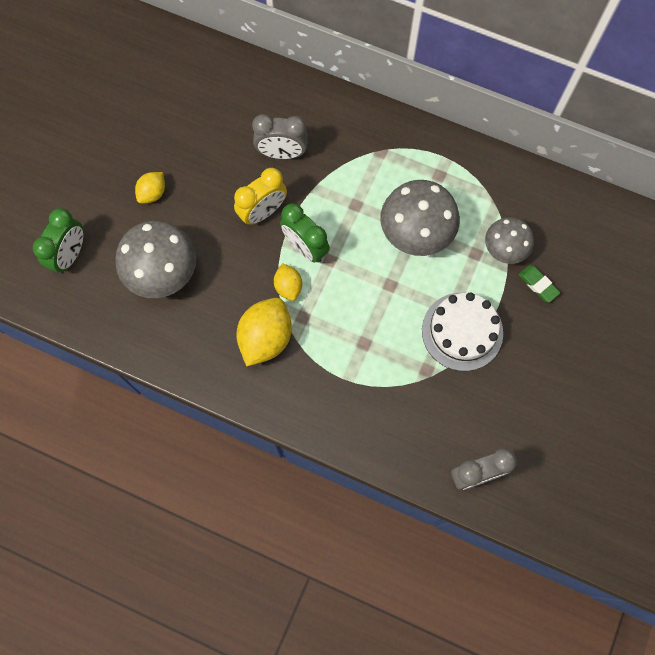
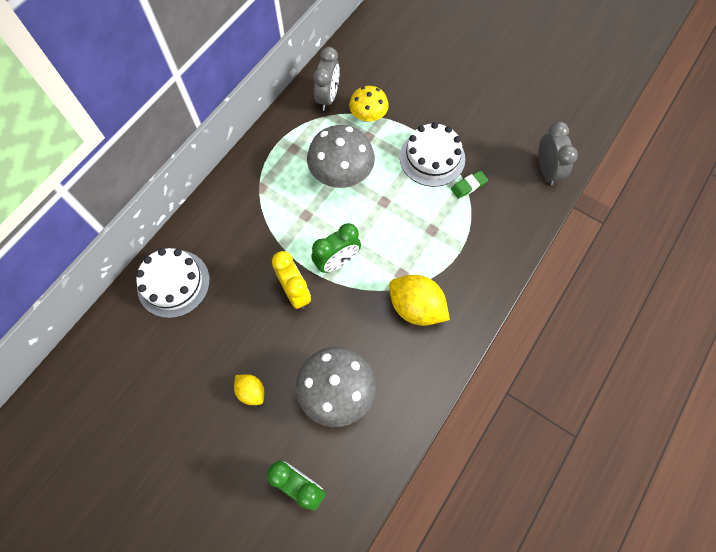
camera: 80 degrees left, 5 degrees down
(253, 96) = (173, 283): none -> white cake
(282, 153) = (240, 267): grey clock -> grey clock (328, 98)
(288, 286) = (371, 281): yellow lemon -> none
(504, 249) = (368, 116): grey mushroom -> yellow mushroom
(538, 284) = (402, 100): green eraser -> green eraser (468, 186)

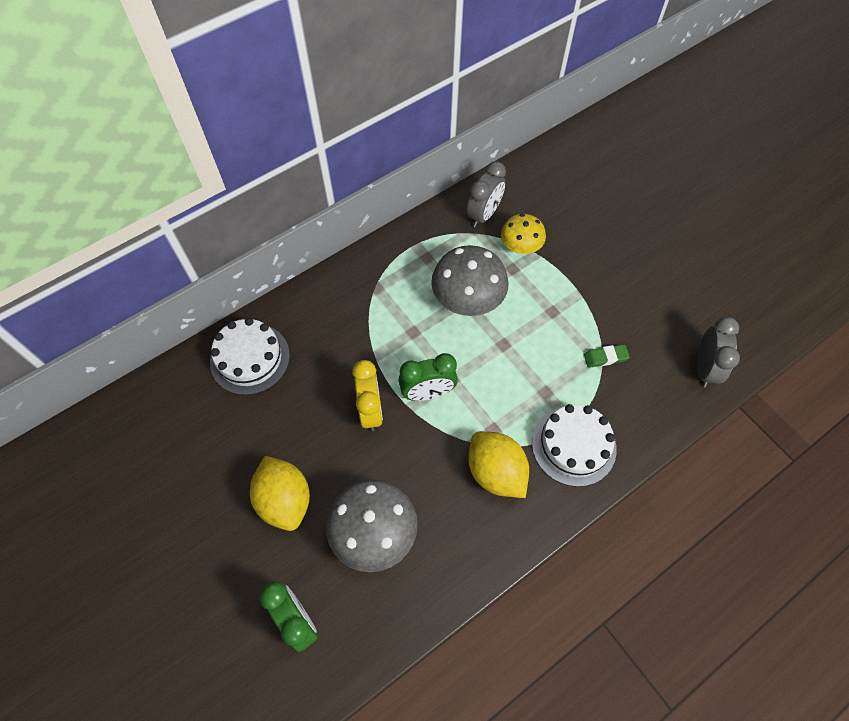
camera: 20 degrees right, 5 degrees down
(251, 391) = (285, 500): yellow lemon -> yellow lemon, size x1.81
(432, 158) = (575, 313): white cake -> white cake (573, 445)

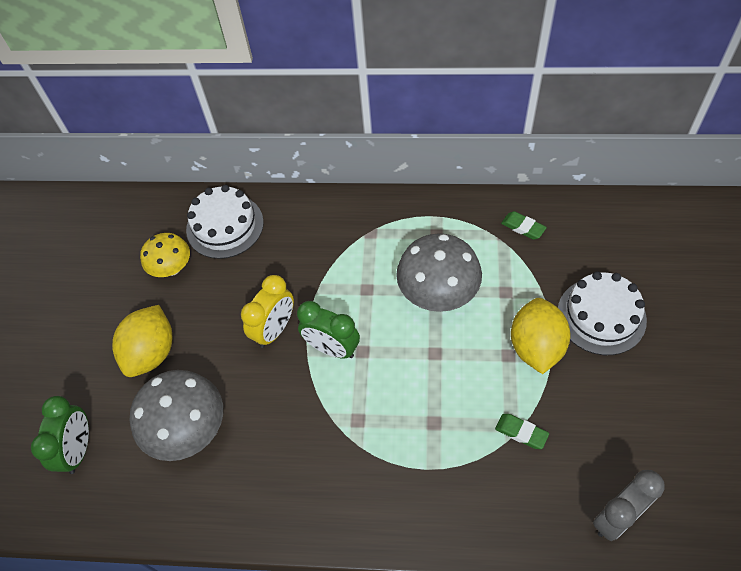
camera: 45 degrees right, 5 degrees down
(484, 215) = (523, 227): grey clock -> green eraser
(496, 472) = (326, 457): yellow lemon -> yellow lemon (536, 347)
(520, 247) = (531, 277): yellow mushroom -> yellow mushroom (172, 268)
(573, 445) = (416, 488): white cake -> white cake (601, 316)

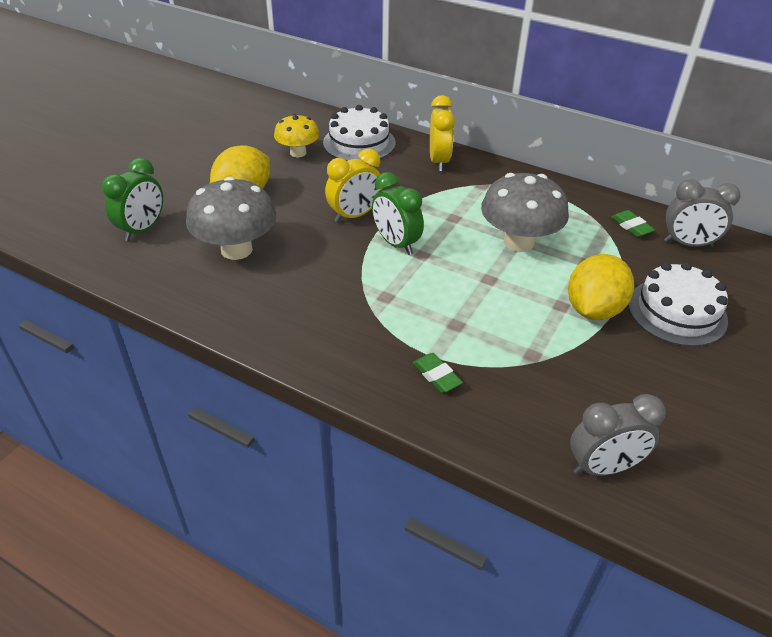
camera: 20 degrees right, 15 degrees down
(315, 218) = (439, 161): none -> yellow clock
(521, 432) = (539, 364): green eraser -> green eraser (436, 375)
(577, 228) = (688, 244): none -> grey clock

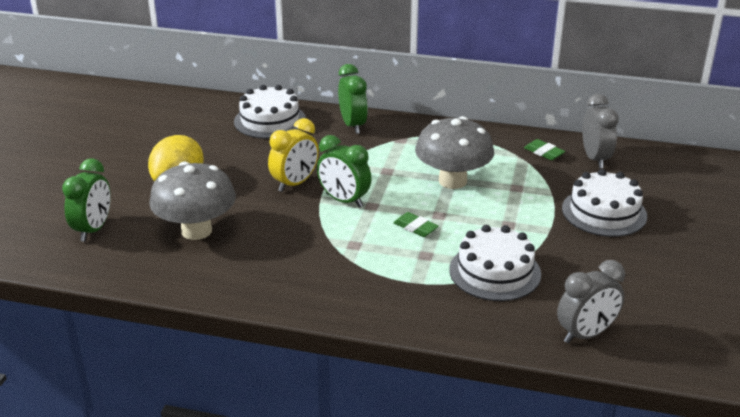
camera: 15 degrees left, 10 degrees down
(298, 153) = (214, 138): yellow mushroom -> none
(436, 375) = (425, 296): green eraser -> green eraser (415, 228)
(439, 161) = (353, 125): yellow clock -> green clock
(525, 361) = (495, 272): none -> white cake
(593, 309) = (536, 223): yellow lemon -> none
(688, 244) = (595, 159): grey clock -> grey clock turned 90 degrees counterclockwise

